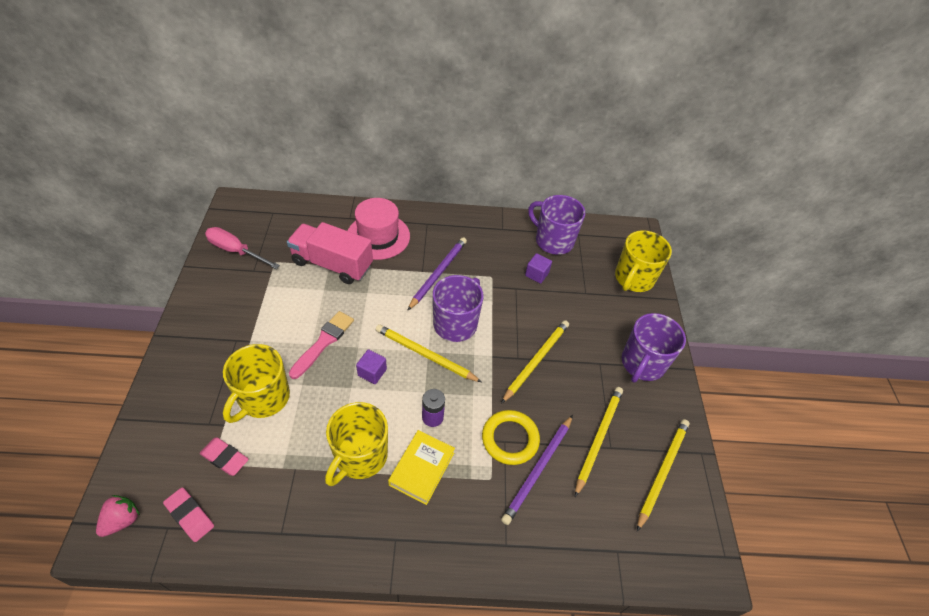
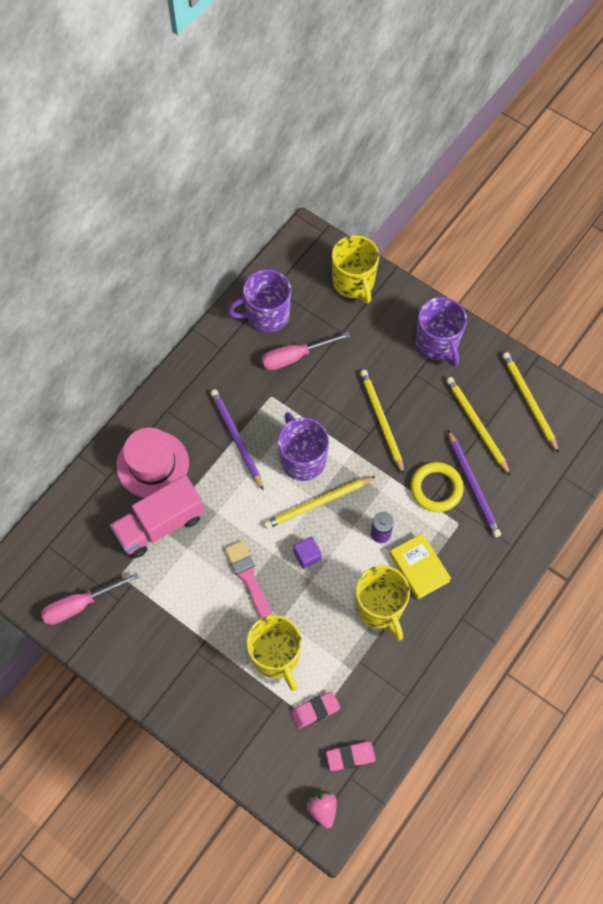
camera: 50 degrees left, 15 degrees up
(536, 274) = (295, 357): purple cube -> pink screwdriver

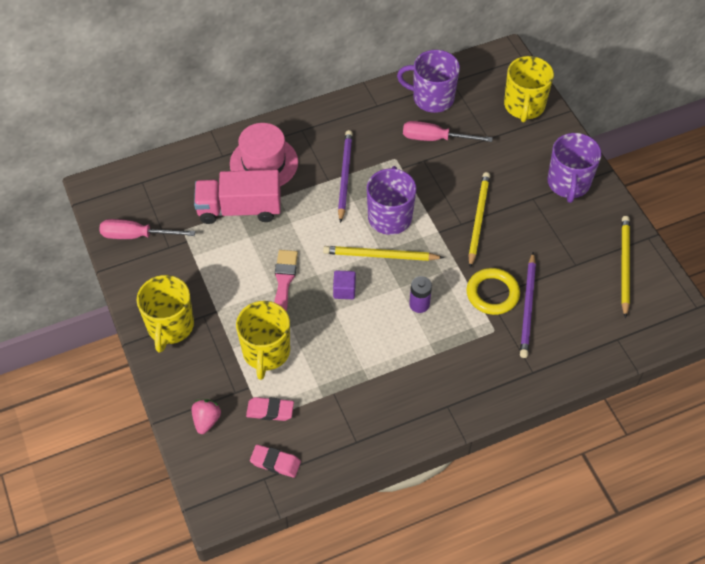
camera: 30 degrees right, 10 degrees down
(322, 808) = (224, 490): pink strawberry -> pink strawberry (206, 420)
(380, 607) = (380, 360): yellow mug -> yellow mug (170, 326)
(419, 568) = (435, 347): yellow book -> none
(476, 425) = (562, 262): yellow pencil -> none

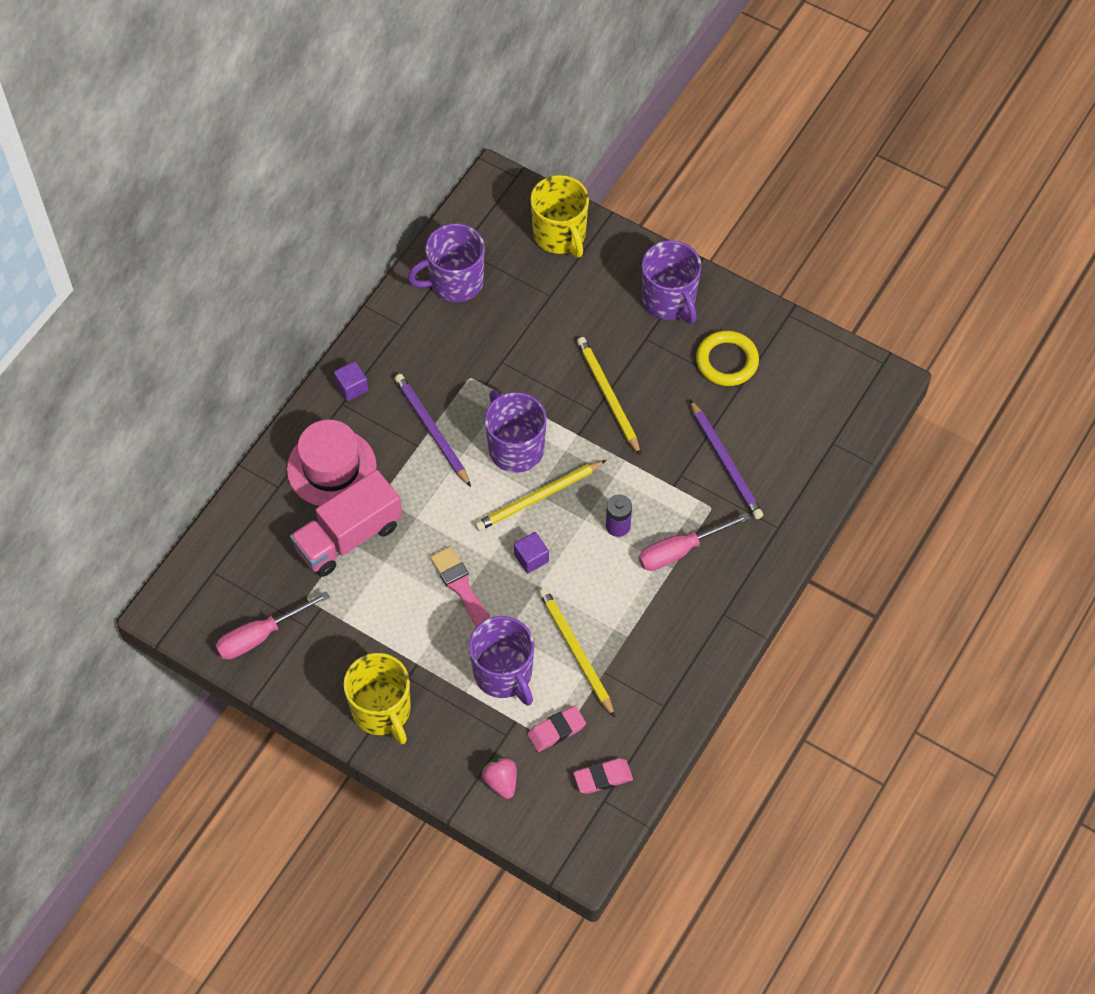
camera: 35 degrees left, 5 degrees up
(266, 352) = (504, 674): yellow mug -> purple mug
(316, 124) = (352, 387): none -> purple cube
(435, 139) = (495, 329): pink screwdriver -> pink screwdriver (680, 551)
(492, 293) = (681, 469): yellow ring -> yellow ring (727, 361)
(624, 266) = (786, 360): yellow pencil -> yellow pencil (576, 651)

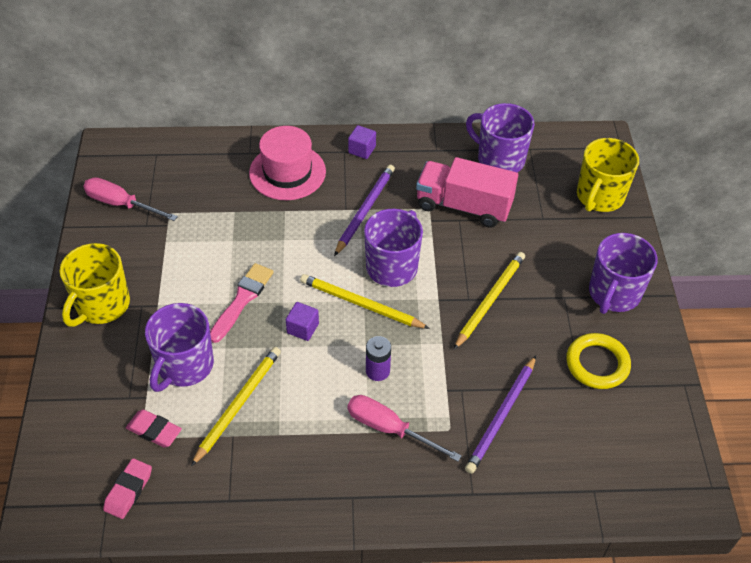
camera: 55 degrees right, 10 degrees down
(348, 537) = (238, 210): pink truck -> pink truck (463, 206)
(501, 781) = (82, 417): pink strawberry -> none
(603, 778) = (128, 490): pink eraser -> pink eraser turned 75 degrees clockwise

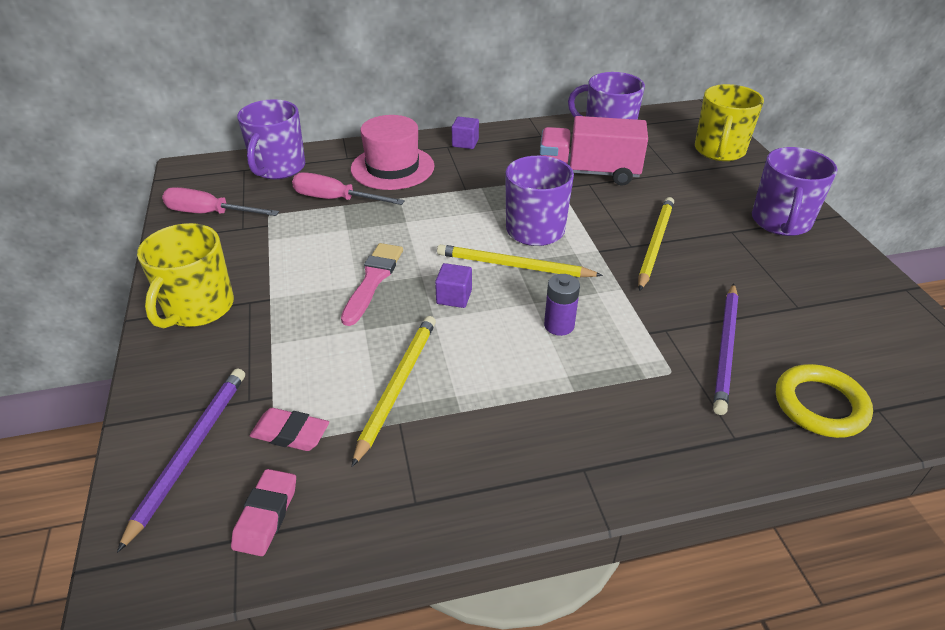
camera: 10 degrees left, 10 degrees down
(184, 366) = (317, 355): purple mug -> purple mug (278, 168)
(365, 210) = (486, 187): purple pencil -> purple pencil (190, 451)
(389, 429) = (598, 383): pink screwdriver -> pink screwdriver (335, 199)
(597, 364) = (802, 283): yellow ring -> yellow ring (820, 405)

